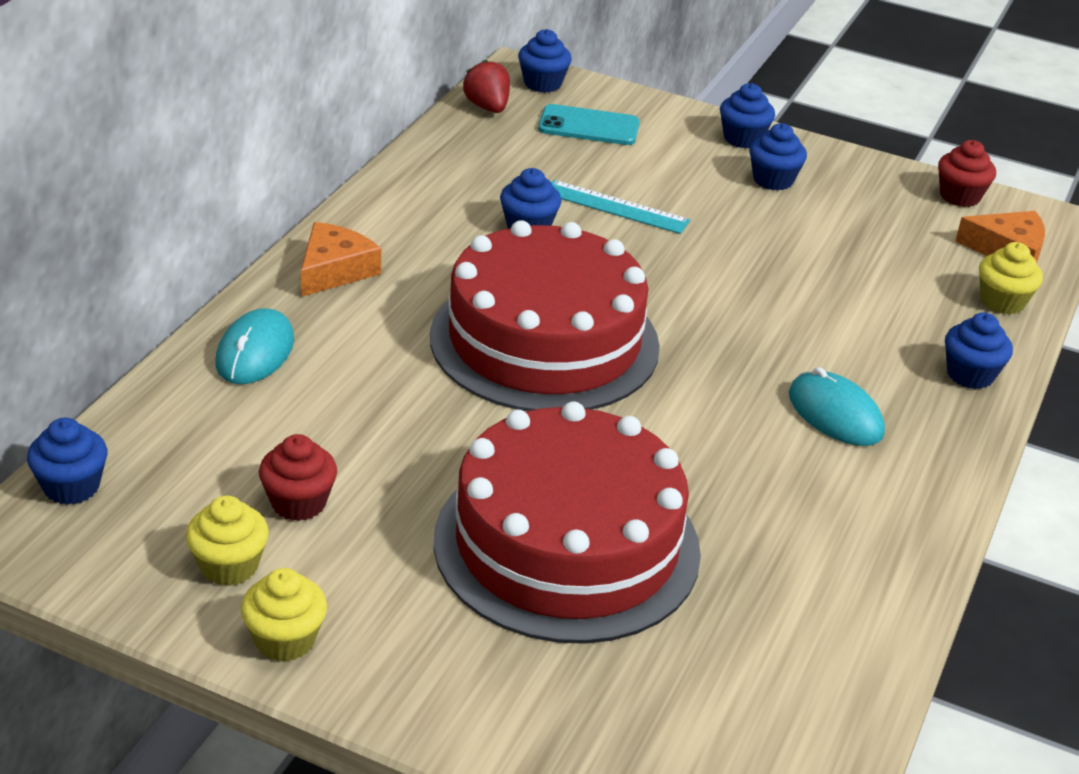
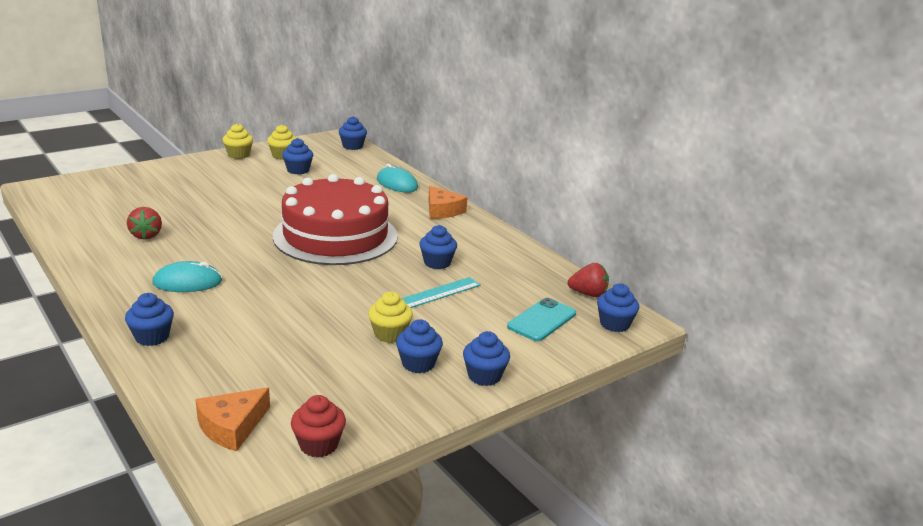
camera: 120 degrees right, 10 degrees down
(298, 503) = (298, 170): red cupcake -> blue cupcake
(566, 545) = (209, 201): red cake -> none
(770, 540) = (146, 235): none -> red strawberry
(1002, 302) = (188, 388): yellow cupcake -> yellow cupcake (390, 334)

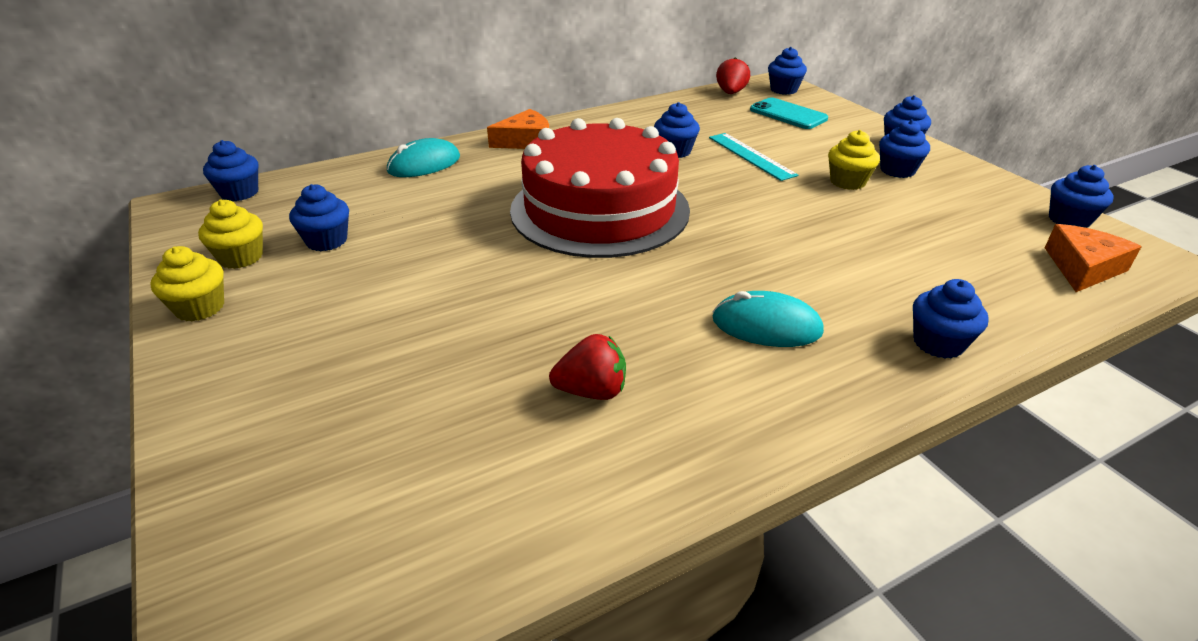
camera: 80 degrees left, 10 degrees up
(187, 282) = (766, 325): turquoise mouse -> turquoise mouse turned 75 degrees counterclockwise
(232, 427) = (1082, 267): orange cheese -> orange cheese turned 105 degrees counterclockwise
(319, 445) = (1069, 220): red cupcake -> blue cupcake

